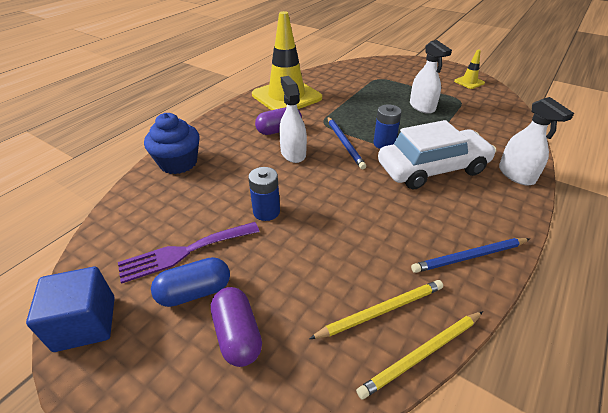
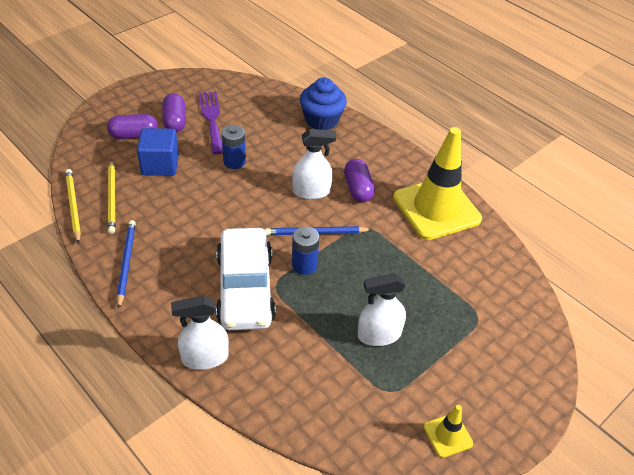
camera: 100 degrees right, 5 degrees up
(85, 323) = (176, 83): blue cube -> blue cube (160, 165)
(195, 292) = (175, 121): blue capsule -> purple capsule

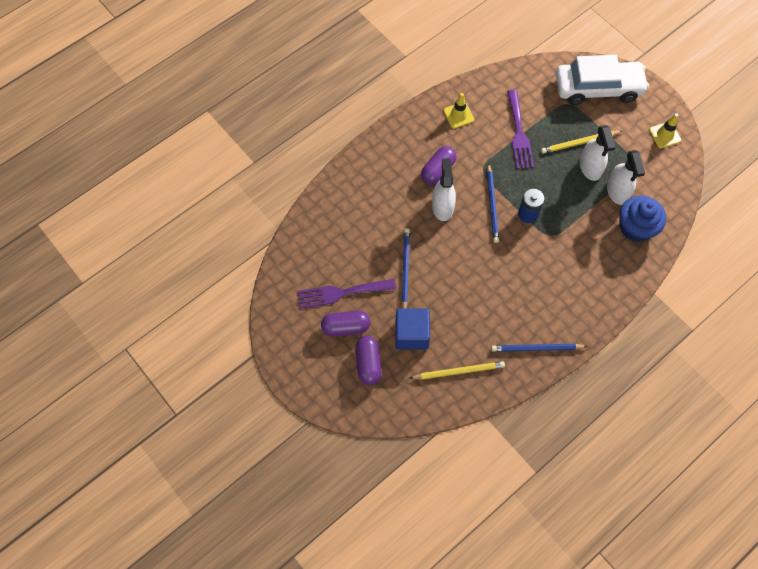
camera: 85 degrees left, 20 degrees up
(73, 206) = (471, 404): yellow pencil -> yellow pencil (580, 143)
(205, 357) = (622, 282): white spray bottle -> white spray bottle (617, 191)
(234, 161) = (405, 270): blue battery -> blue pencil
(245, 288) = (555, 256): white car -> white car (598, 88)
(321, 120) = (343, 195): blue cupcake -> blue cupcake (635, 227)
(358, 189) = (438, 170): purple capsule -> purple capsule turned 45 degrees counterclockwise
(420, 262) = (519, 133): none -> purple fork
(436, 208) = (458, 115): yellow traffic cone -> yellow traffic cone, size x0.43

